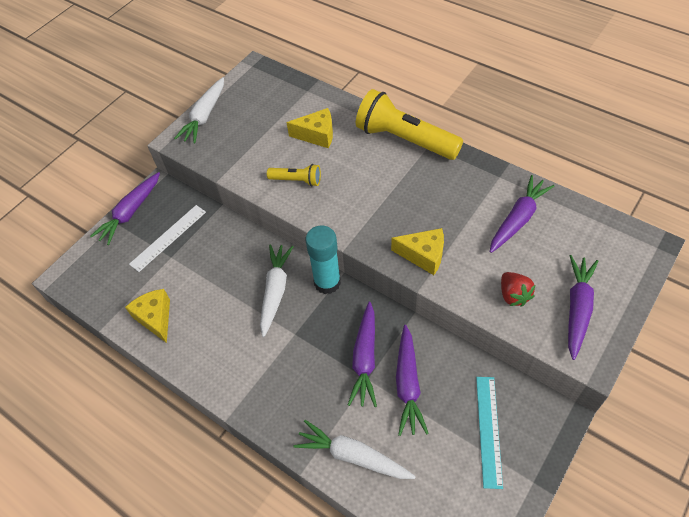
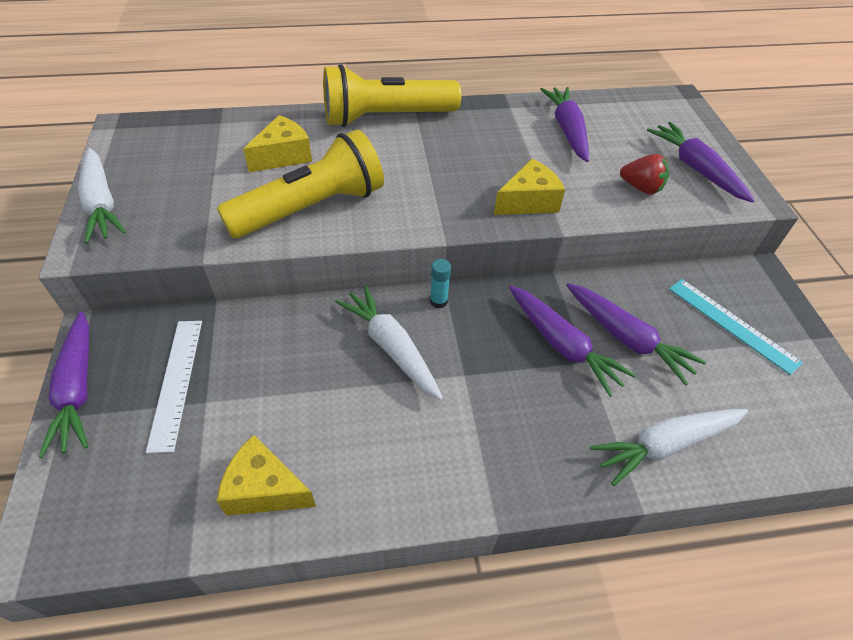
camera: 50 degrees left, 5 degrees down
(297, 180) = (311, 208): yellow flashlight -> yellow flashlight, size x2.05
(327, 282) = (438, 301): turquoise glue stick -> turquoise glue stick, size x0.47

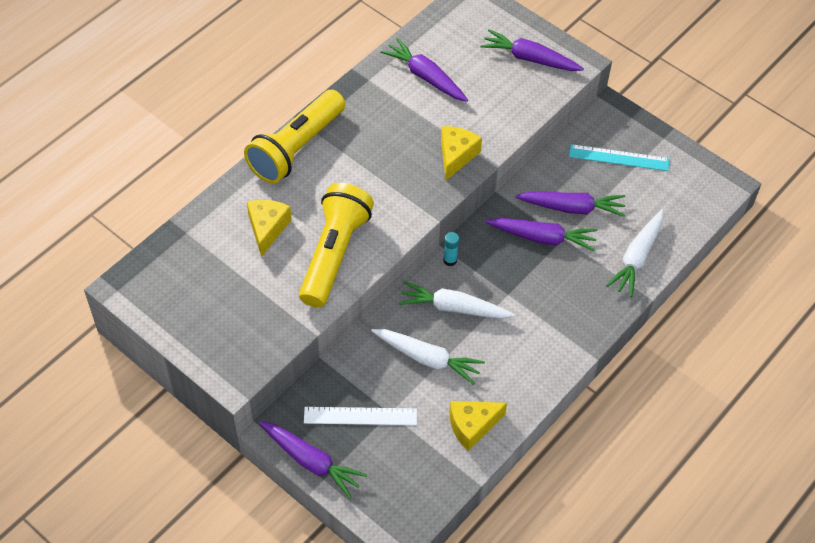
camera: 40 degrees left, 5 degrees up
(101, 203) = (199, 346): white carrot -> white carrot (427, 358)
(176, 382) = (360, 416): white ruler -> white ruler turned 45 degrees counterclockwise
(641, 188) = (511, 98): red strawberry -> none

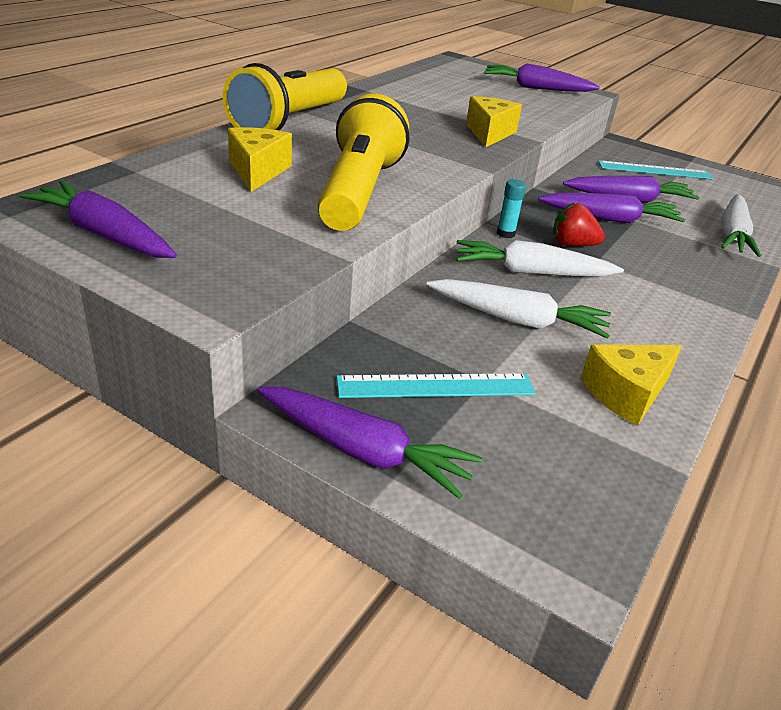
camera: 10 degrees left, 20 degrees down
(360, 416) = (436, 386): white ruler -> turquoise ruler
(425, 77) = (430, 91): purple carrot -> purple carrot (104, 235)
(497, 274) = (572, 245): none -> red strawberry

